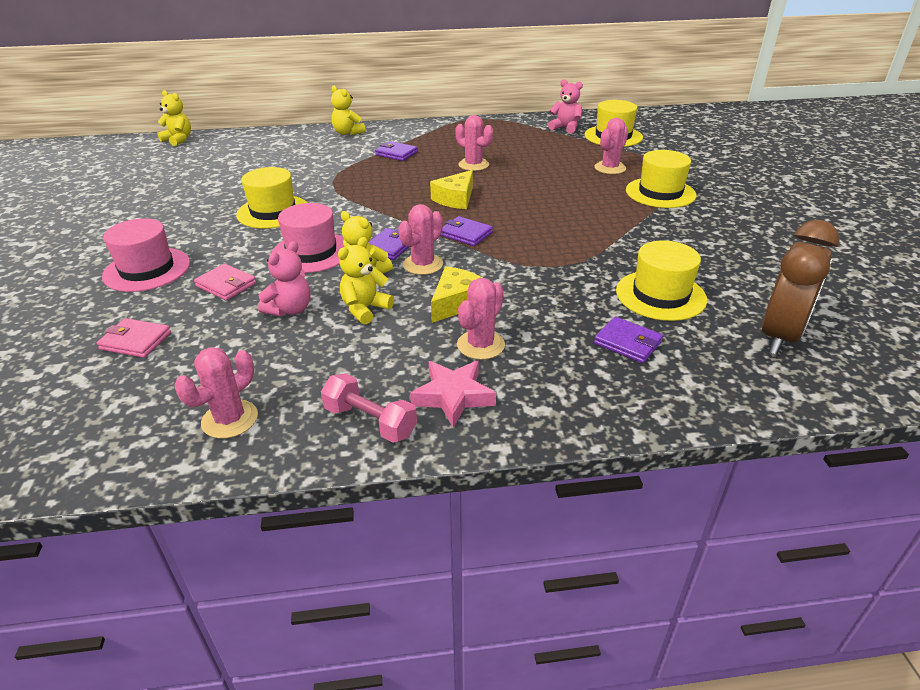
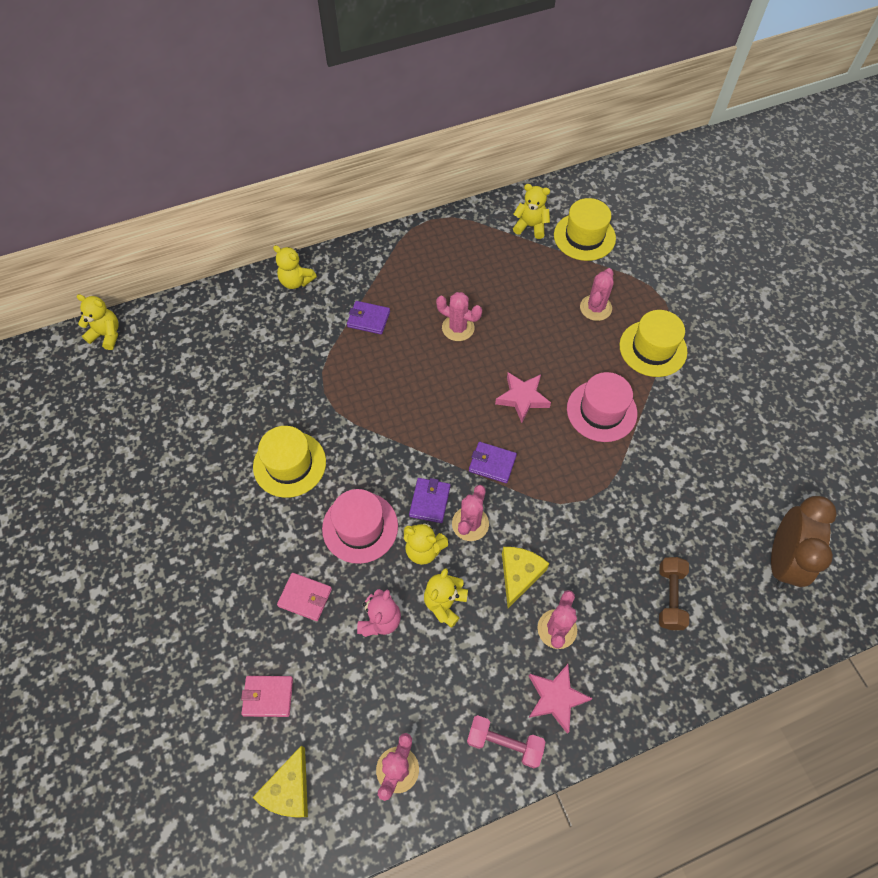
camera: 15 degrees left, 25 degrees up
(147, 269) = (217, 591): pink hat -> pink hat (601, 411)
(455, 199) = (462, 401): yellow cheese -> yellow cheese (289, 789)
(515, 204) = (522, 398): none -> pink star
(565, 128) = (530, 226): pink teddy bear -> yellow teddy bear
(627, 343) = (670, 597): purple wallet -> brown dumbbell
(660, 295) = (683, 524): yellow hat -> none

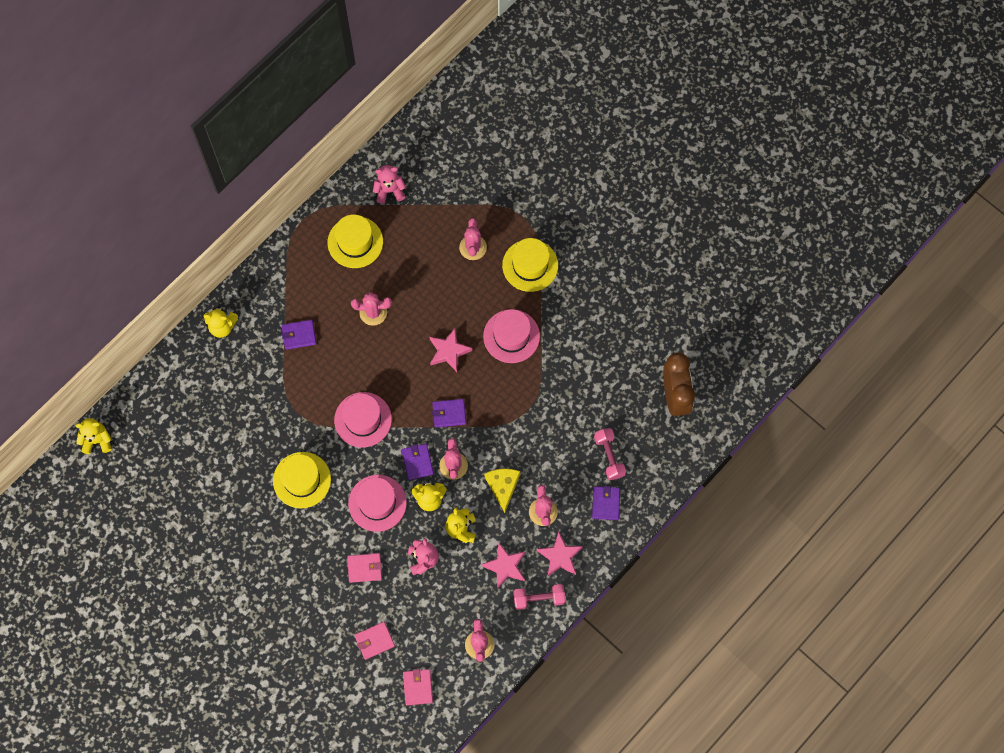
camera: 25 degrees left, 10 degrees up
(289, 789) = (418, 687): yellow cheese -> pink wallet
(391, 429) = (363, 419): none -> pink hat
(478, 677) = (505, 566): none -> pink star
(530, 226) = (389, 190): yellow teddy bear -> pink teddy bear
(584, 236) = (437, 182): yellow hat -> yellow hat (355, 242)
(644, 655) = (606, 503): none -> purple wallet
(670, 597) = (609, 456): brown dumbbell -> pink dumbbell

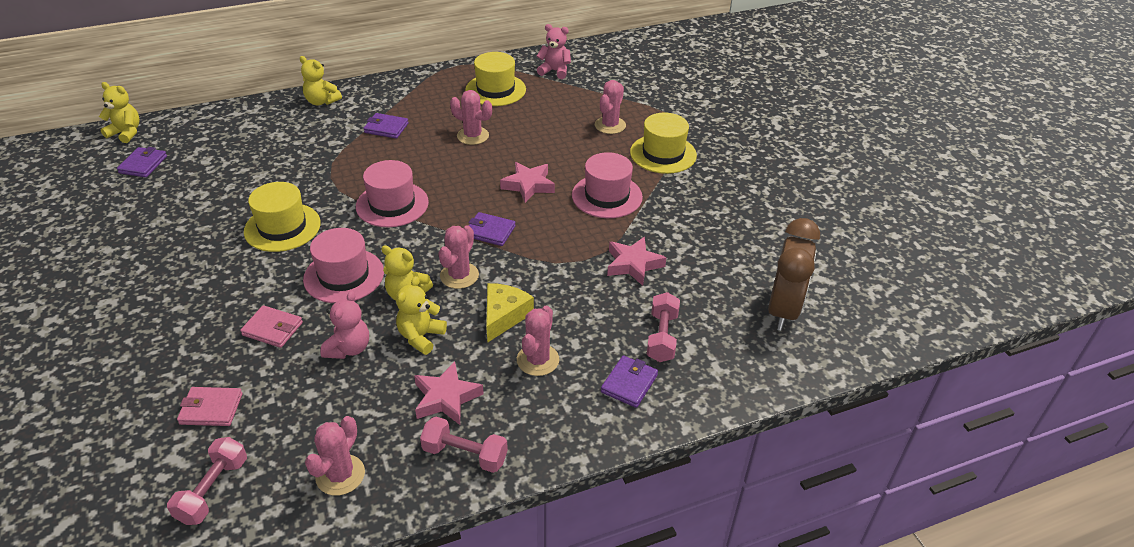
camera: 25 degrees right, 30 degrees down
(417, 462) = (420, 258): purple wallet -> purple wallet (143, 164)
(418, 687) = (213, 490): pink wallet -> pink dumbbell
(560, 556) = (528, 417): pink star -> pink star (633, 264)

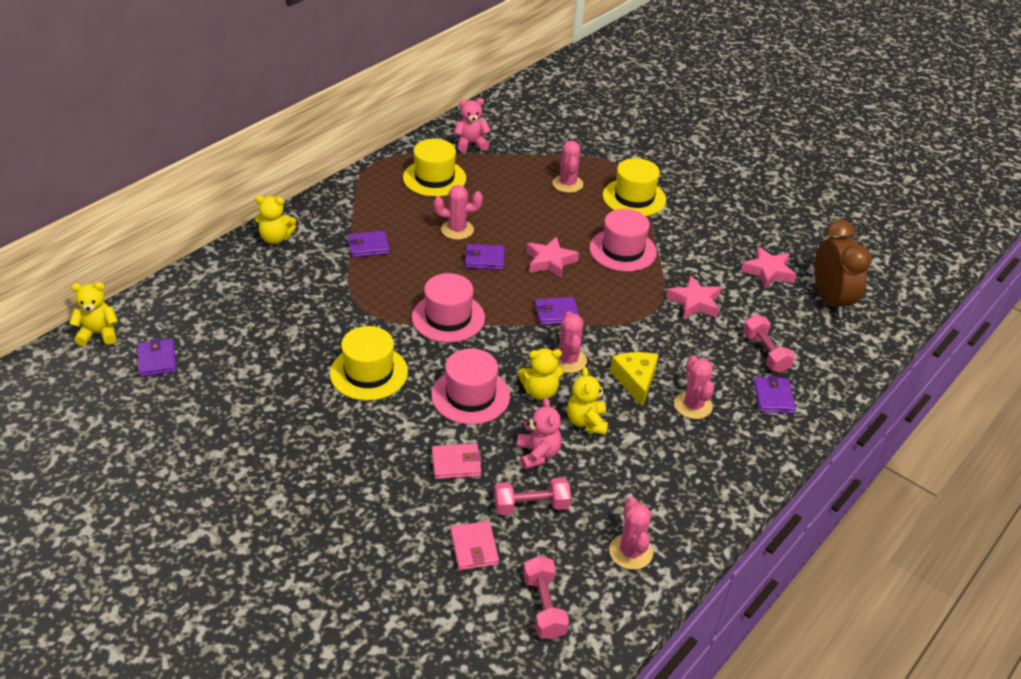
camera: 30 degrees left, 0 degrees up
(211, 409) = (474, 548): pink wallet -> pink wallet turned 75 degrees counterclockwise
(446, 398) = (653, 462): pink star -> pink star (768, 271)
(465, 454) = (707, 497): pink dumbbell -> pink dumbbell (531, 506)
(472, 166) = (484, 259): none -> purple wallet

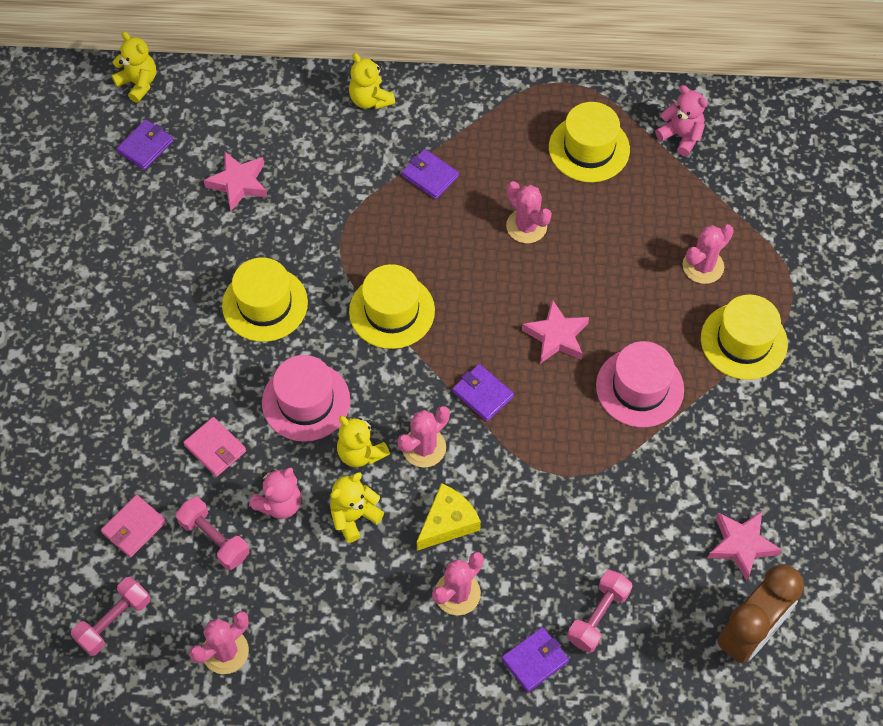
camera: 55 degrees right, 20 degrees up
(448, 317) = (392, 311): pink hat -> yellow hat
(484, 259) = (504, 280): purple wallet -> none
(694, 302) = (618, 504): pink star -> pink star (238, 183)

